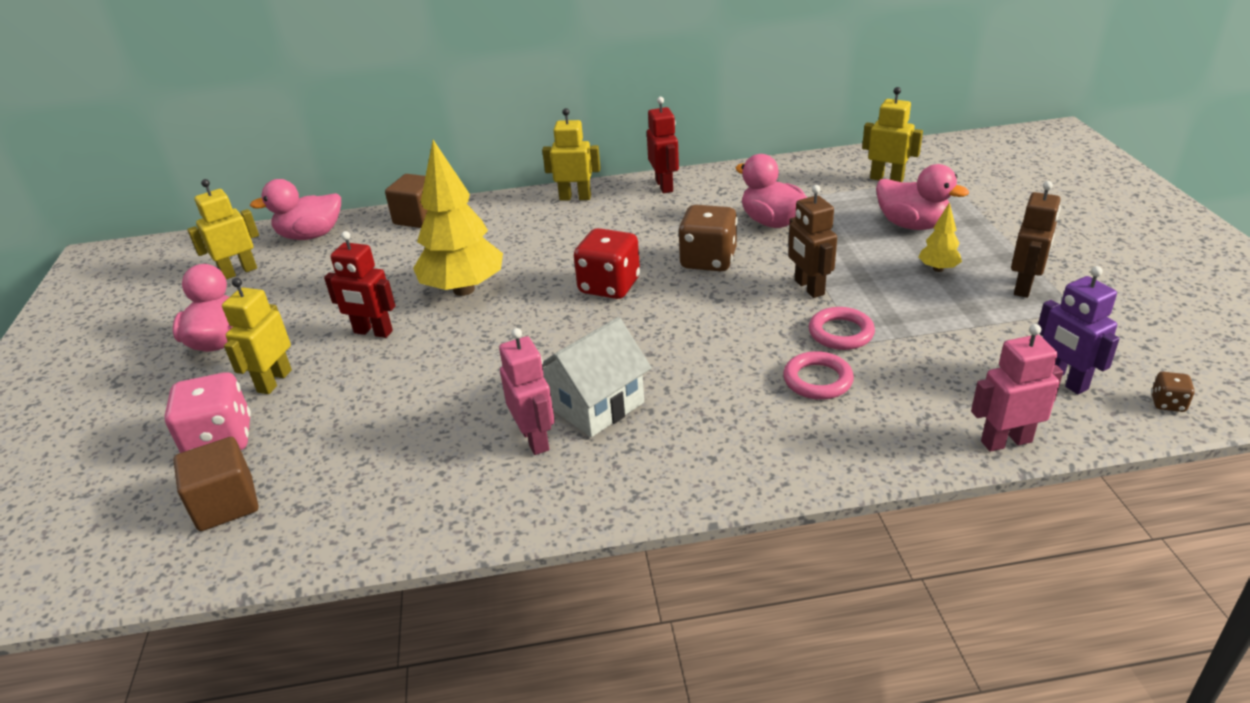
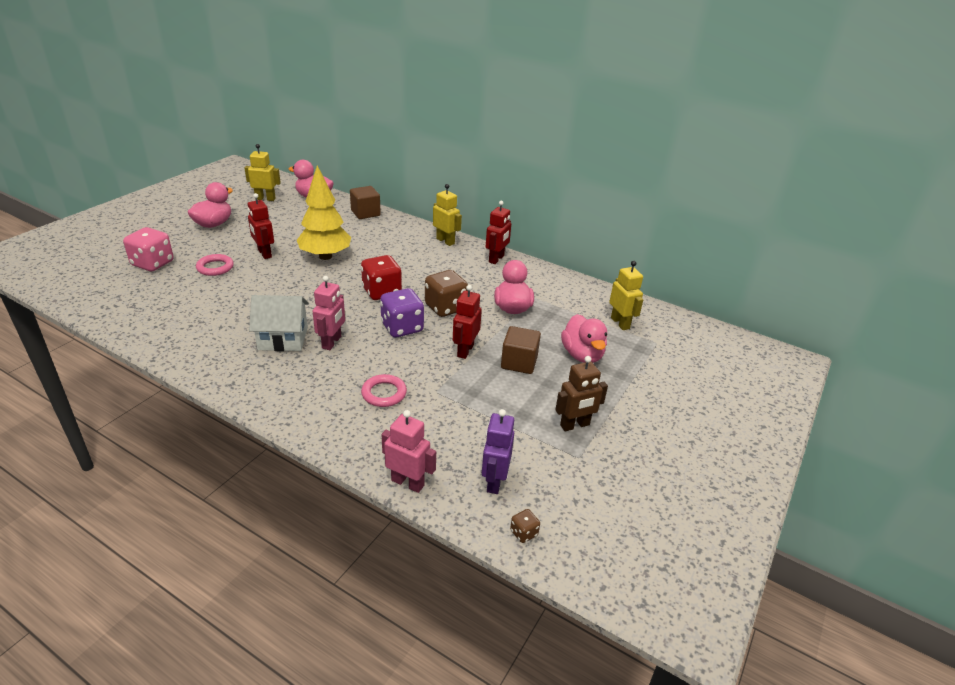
camera: 35 degrees right, 0 degrees up
(226, 504) = (118, 288): brown cube -> brown cube (519, 362)
(274, 381) = (203, 252): yellow robot -> none
(535, 439) = (239, 336): pink robot -> pink robot (332, 342)
(704, 307) = (402, 327): none -> purple dice
(808, 287) = (465, 350): brown robot -> red robot
(841, 333) = (436, 381): pink ring -> pink ring (215, 267)
(938, 269) = (548, 385): yellow tree -> none

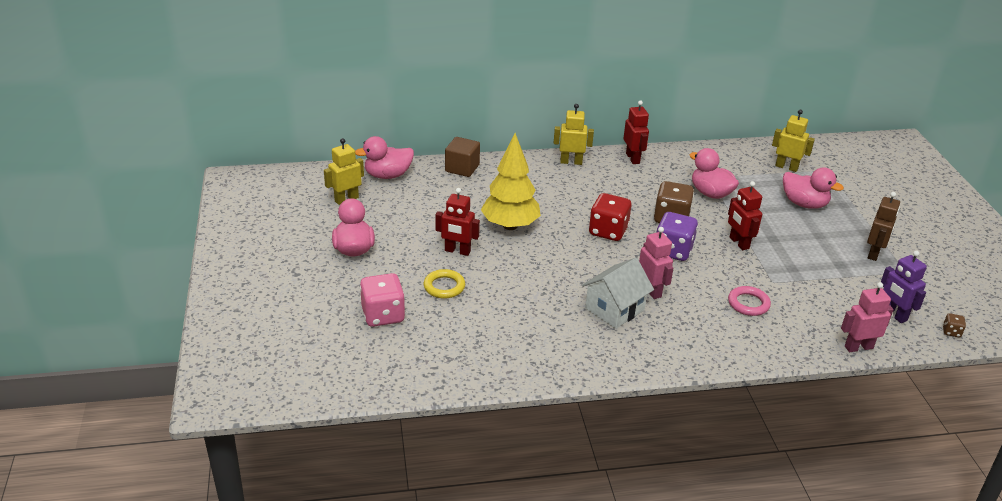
camera: 40 degrees left, 0 degrees up
(215, 267) = (444, 286): pink ring -> yellow ring
(519, 362) = (781, 231): brown cube -> none

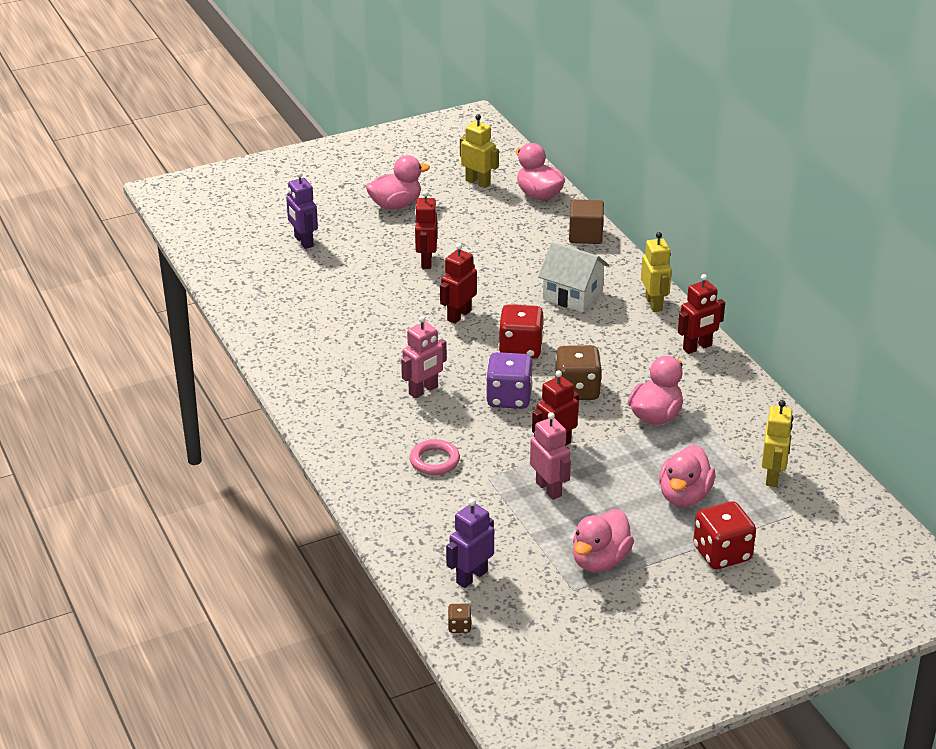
camera: 75 degrees right, 0 degrees up
(383, 315) = (303, 241): pink dice -> purple robot
(444, 286) = (363, 265): yellow ring -> none
(510, 226) = (491, 284): yellow tree -> none
(549, 251) = (459, 315): none -> red robot
(614, 309) = (378, 370): white house -> white house (572, 295)
(858, 347) = (392, 547): pink robot -> pink robot (549, 489)
(866, 204) = (722, 553): none -> red dice
(874, 253) = (600, 560): brown robot -> pink duck

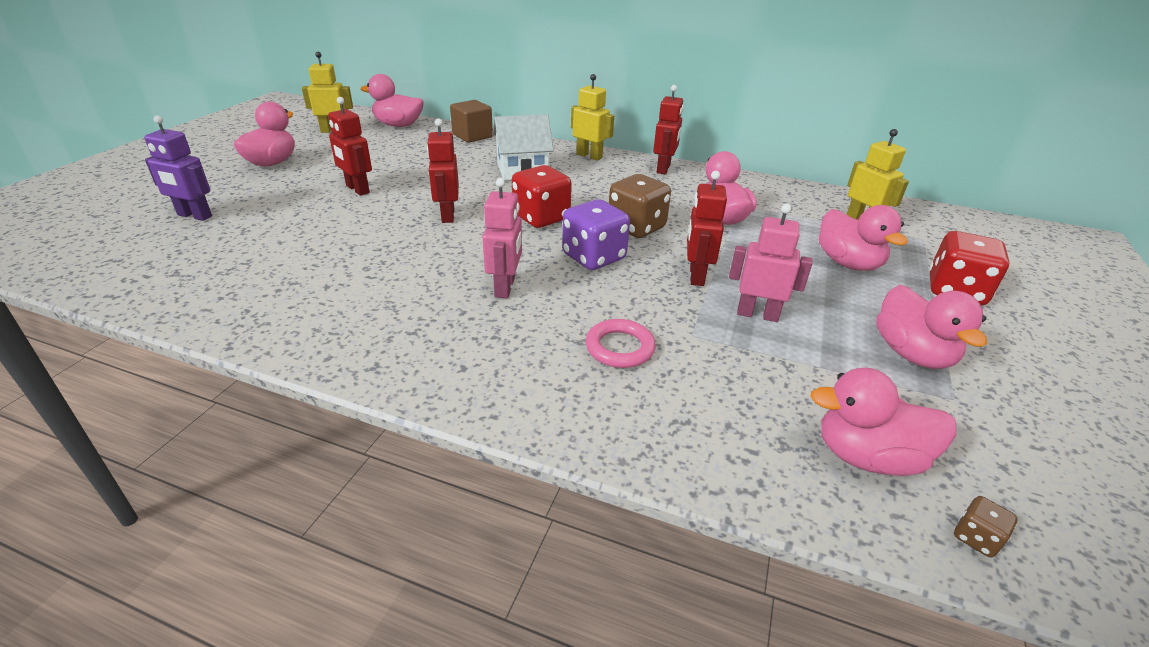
camera: 45 degrees left, 0 degrees up
(471, 577) = (867, 456): purple robot -> pink duck

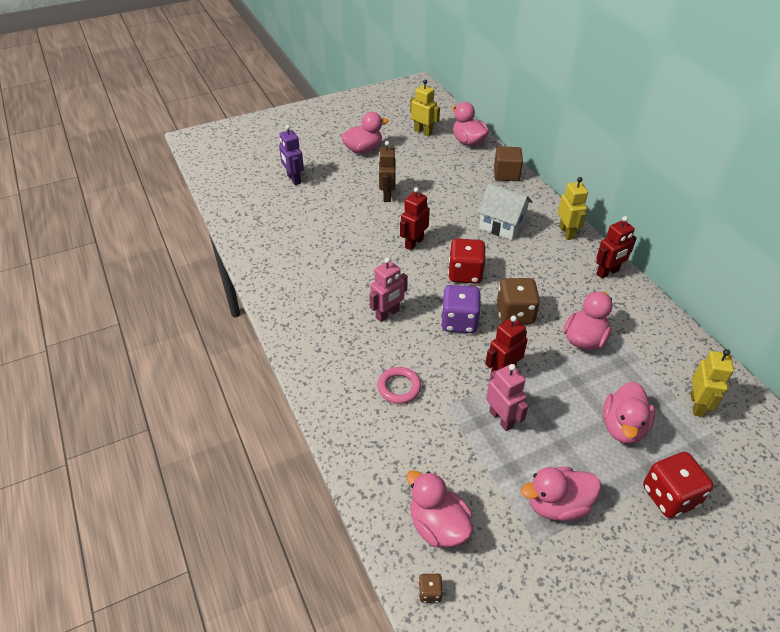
camera: 45 degrees right, 10 degrees up
(357, 189) = (387, 195): red robot -> brown robot
(911, 354) = (557, 505): pink duck -> pink duck turned 45 degrees clockwise

